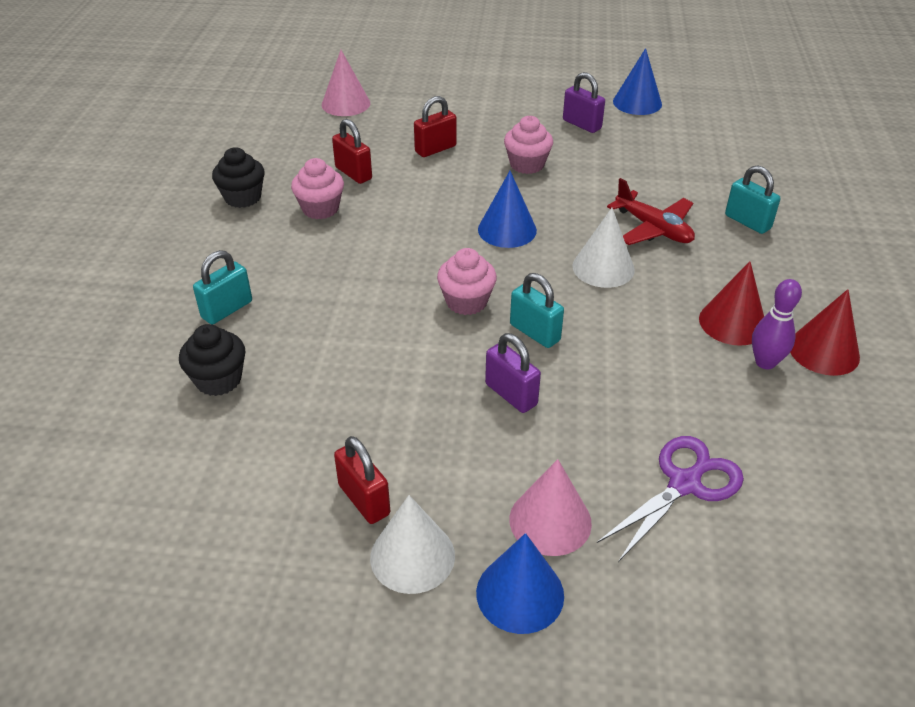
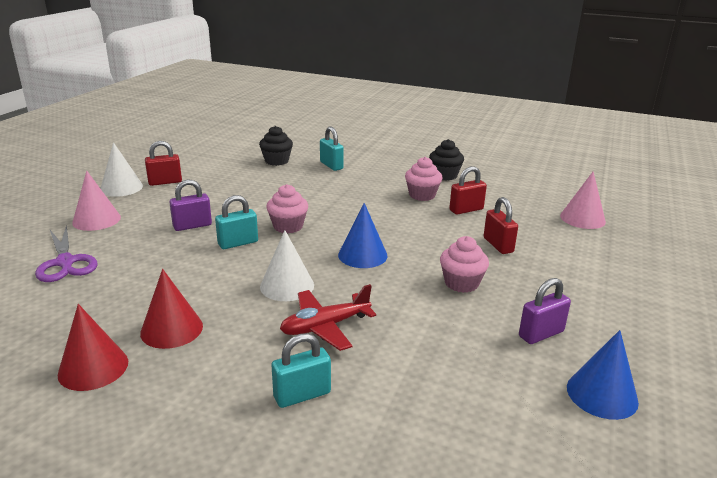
camera: 105 degrees right, 15 degrees down
(520, 593) = (70, 206): blue cone -> none
(765, 362) = (116, 330): purple bowling pin -> none

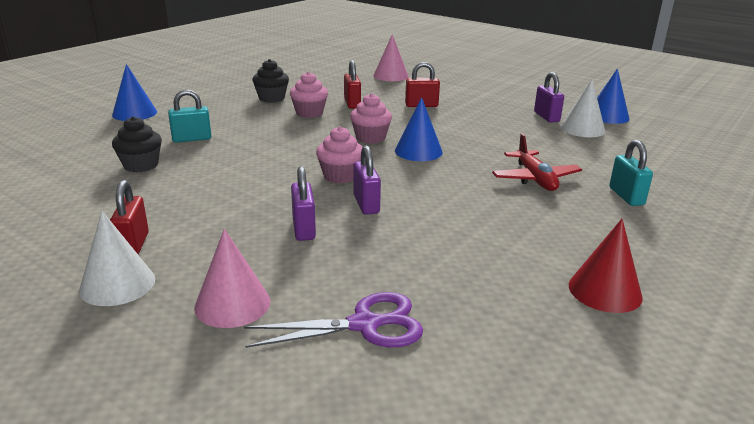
camera: 75 degrees left, 0 degrees up
(171, 329) = (536, 247): red cone -> none
(238, 243) = (366, 204): turquoise padlock -> purple padlock
(287, 286) = (465, 187): white cone -> white cone (582, 129)
(368, 140) = (134, 113): none -> blue cone
(461, 283) = (477, 126): pink cupcake -> pink cupcake (370, 138)

